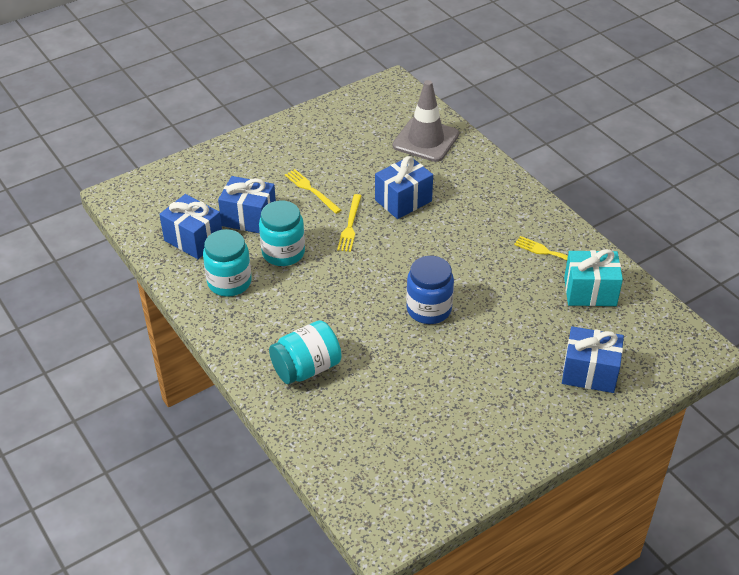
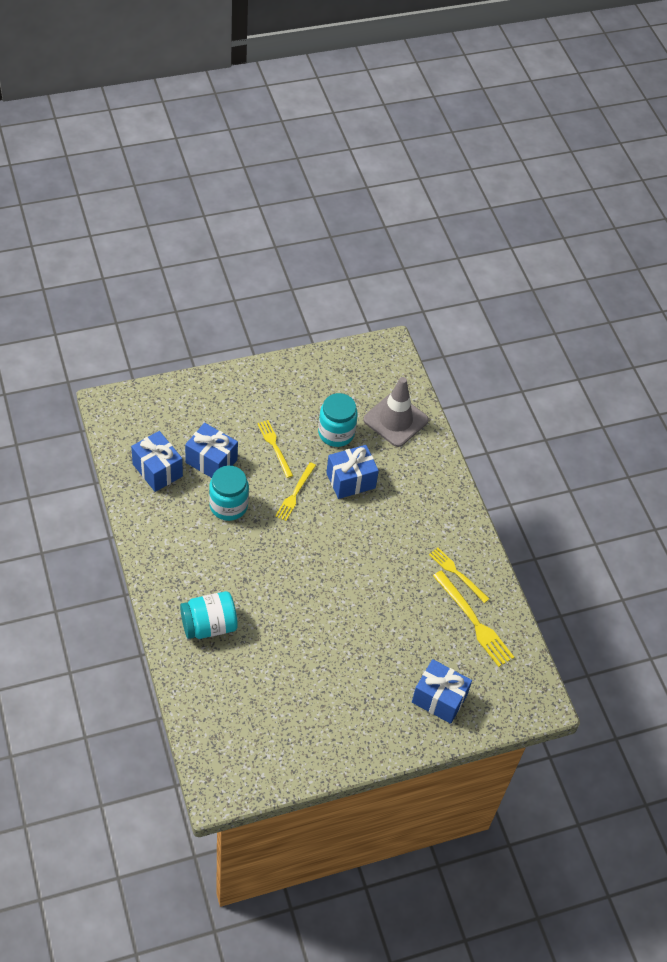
camera: 10 degrees right, 10 degrees up
(229, 282) = (174, 523): turquoise jar -> turquoise jar (336, 433)
(429, 309) = (330, 598): blue jar -> none
(590, 291) = (474, 621): turquoise gift -> yellow fork

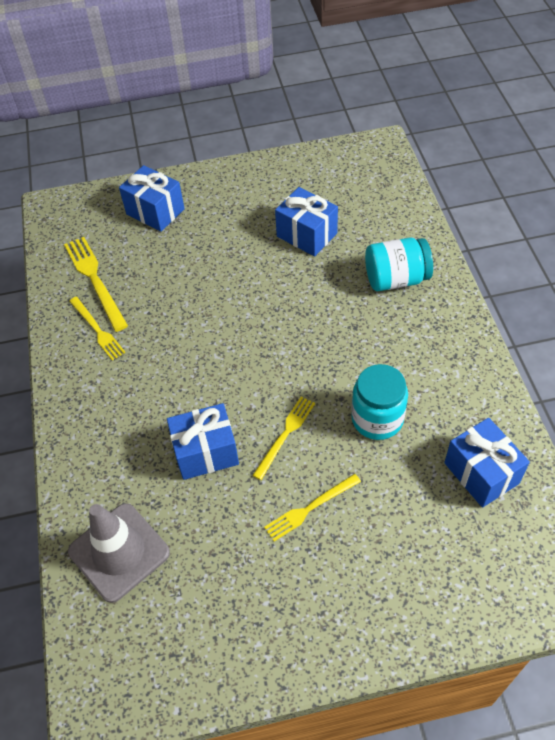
camera: 165 degrees left, 0 degrees up
(211, 461) = (404, 486): blue gift -> blue gift (307, 235)
(274, 447) = (310, 508): yellow fork -> yellow fork turned 75 degrees clockwise
(336, 433) = (215, 530): turquoise jar -> none

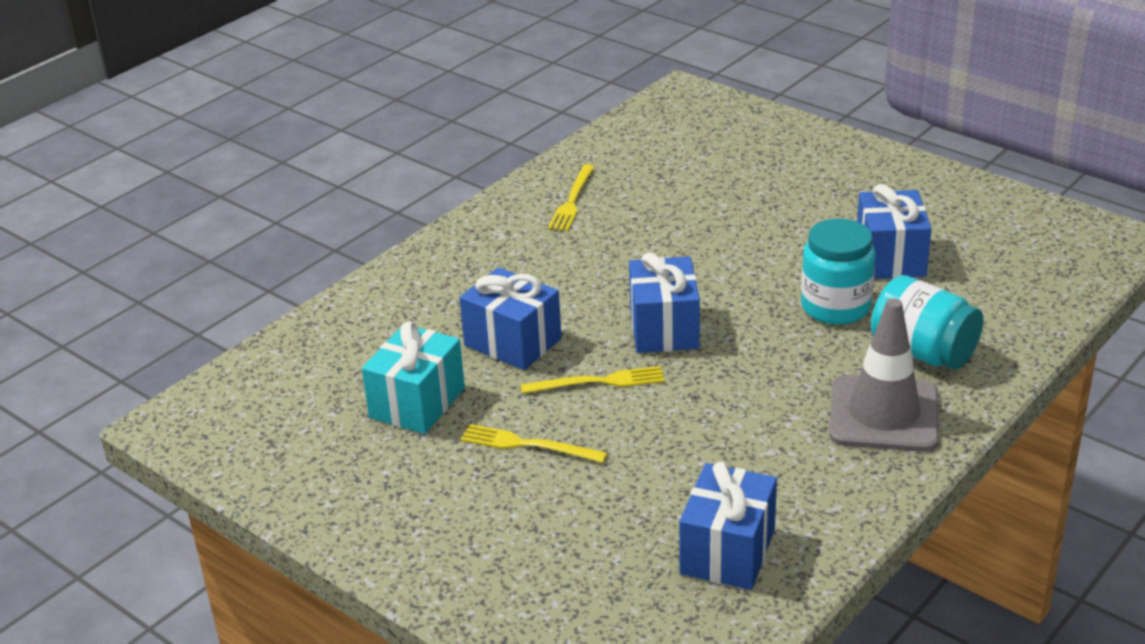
camera: 50 degrees right, 20 degrees down
(95, 280) = (629, 166): yellow fork -> none
(119, 552) = (342, 351): grey traffic cone -> grey traffic cone (883, 414)
(155, 211) = (770, 150): blue gift -> blue gift (664, 328)
(215, 542) = (417, 403): none -> turquoise gift
(377, 419) = (701, 435): turquoise jar -> turquoise jar (835, 307)

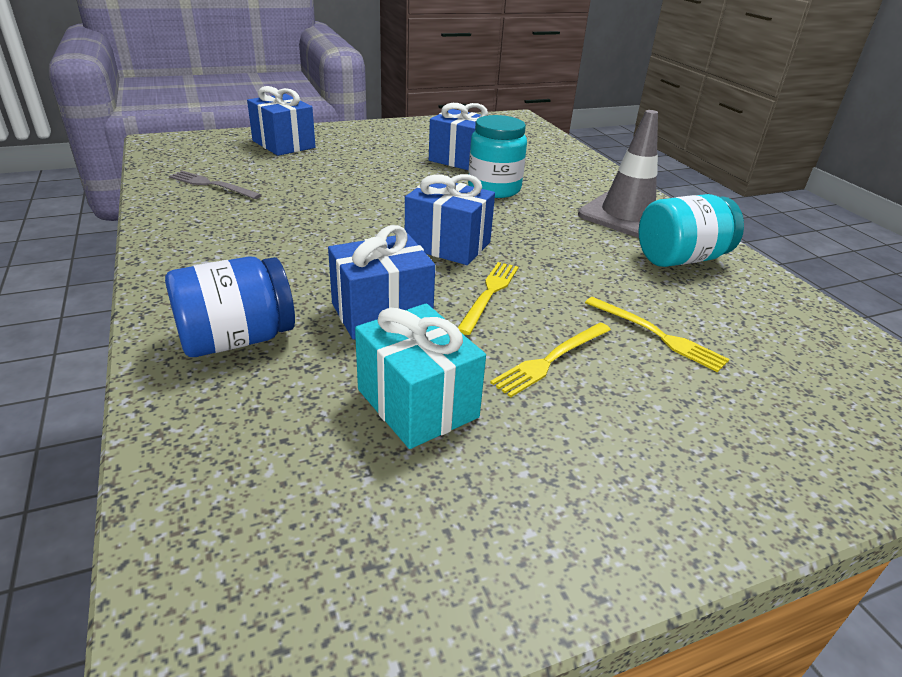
camera: 65 degrees left, 0 degrees up
(418, 300) = (237, 339): none -> blue jar
(572, 200) = (216, 218): yellow fork -> yellow fork (657, 335)
(628, 165) = (212, 185): none -> grey fork
(727, 551) = (760, 318): blue gift -> blue gift (283, 144)
(923, 352) = (571, 185): turquoise jar -> turquoise jar (680, 259)

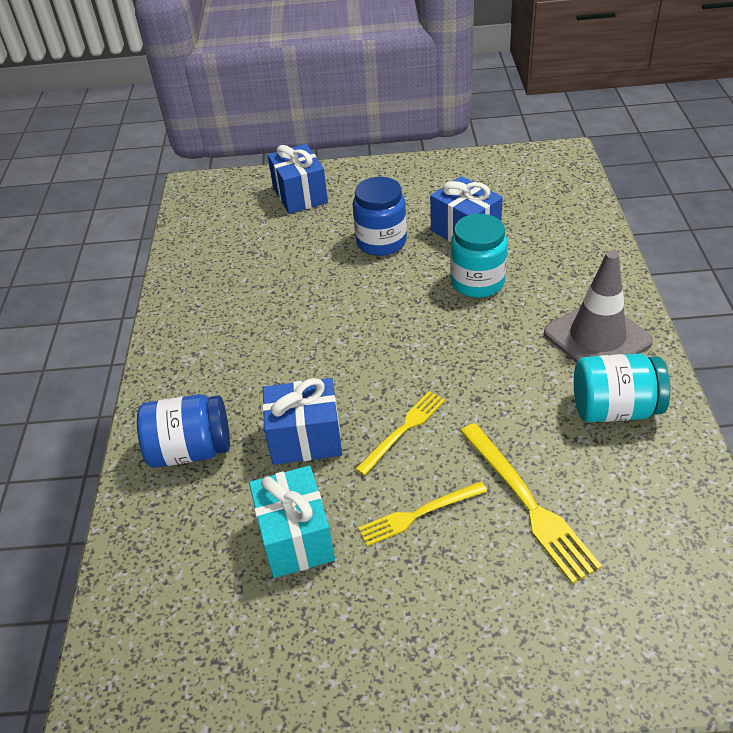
camera: 25 degrees right, 10 degrees up
(212, 185) = (220, 256): grey fork -> none
(384, 169) = (381, 242): none -> blue jar
(448, 245) = (395, 361): blue gift -> none
(657, 335) = (528, 503): yellow fork -> yellow fork, size x1.52

